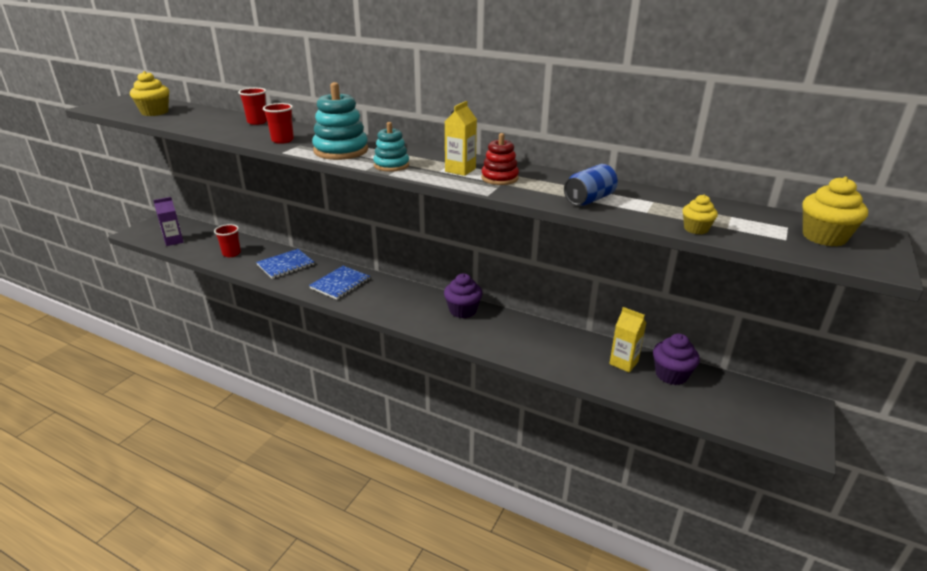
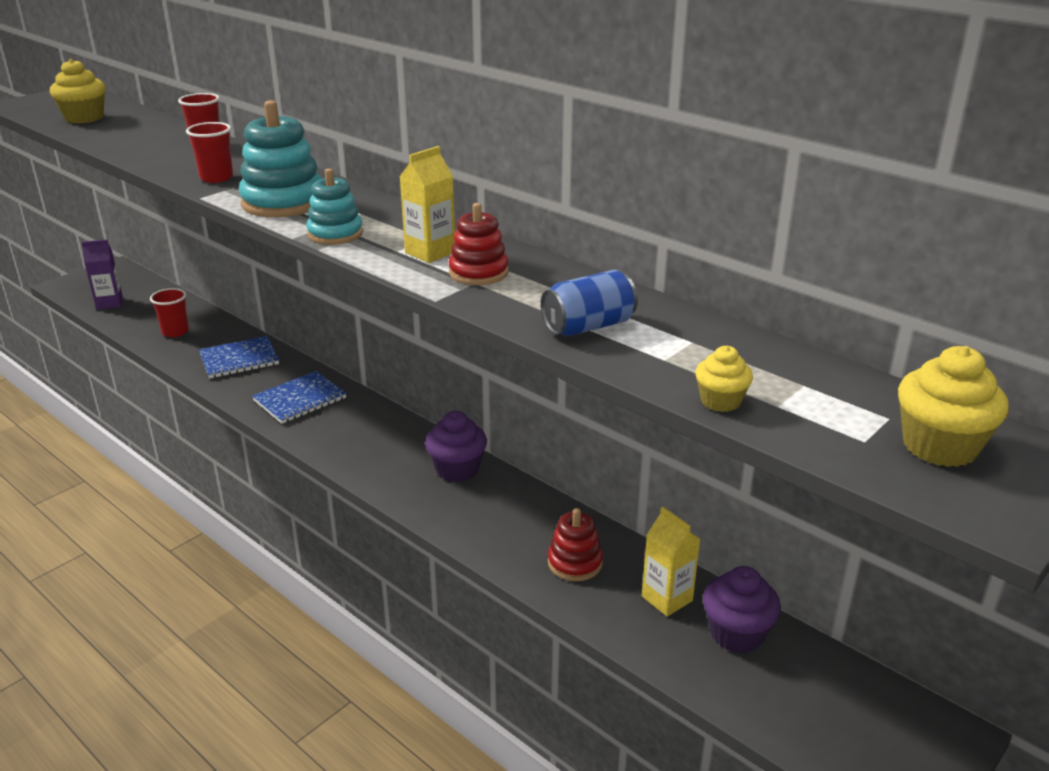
camera: 15 degrees right, 0 degrees up
(561, 352) = (575, 563): none -> red stacking toy

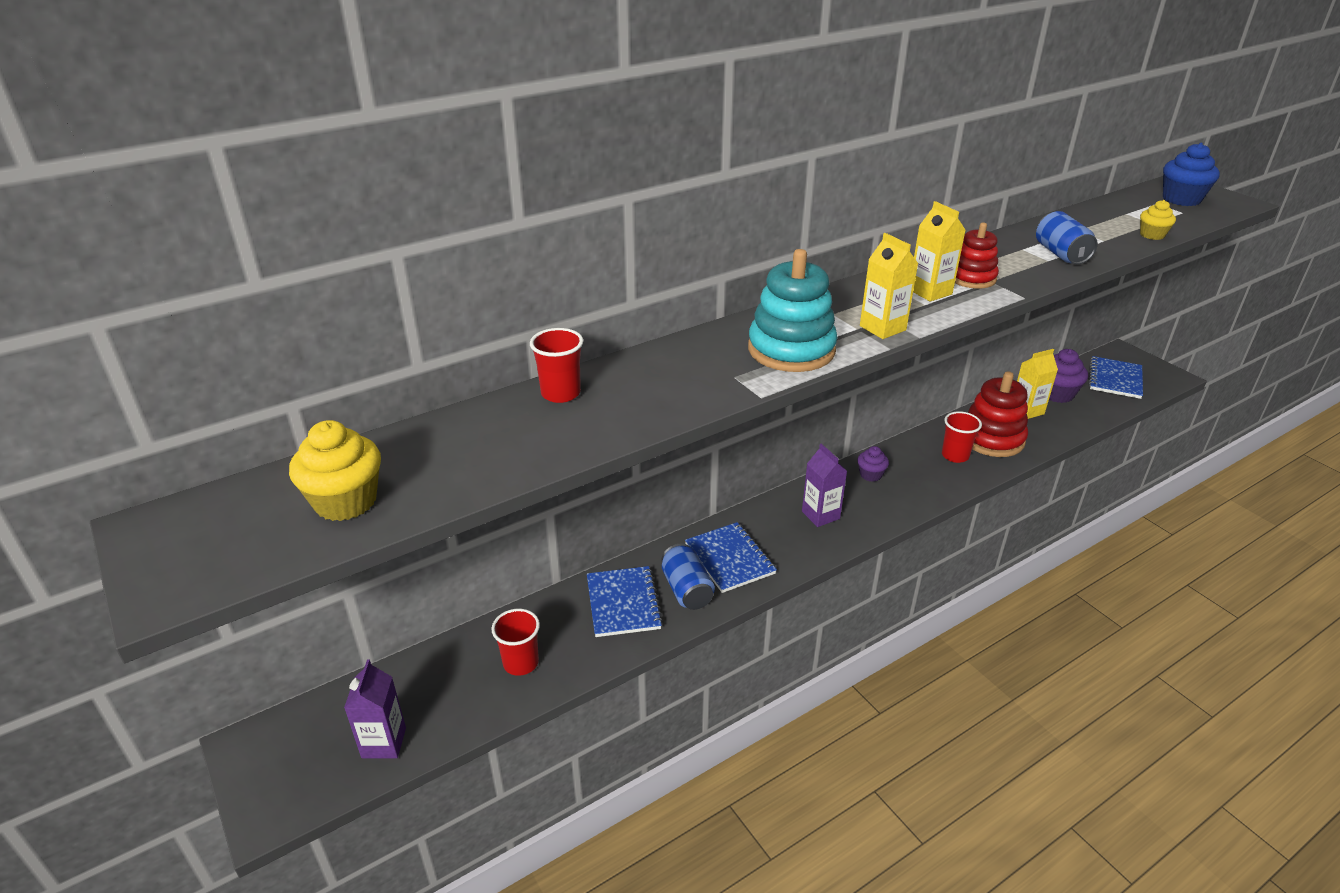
camera: 75 degrees left, 5 degrees up
(216, 178) = (696, 386): red cup -> red cup (955, 455)
(257, 384) = (687, 590): none -> blue can
(335, 234) = (882, 328): turquoise stacking toy -> yellow carton
(376, 442) = (820, 515): none -> purple carton
(457, 469) = (870, 475): purple cupcake -> purple cupcake, size x0.60
(575, 563) = (992, 438): red stacking toy -> red stacking toy, size x1.61
(835, 712) = (1115, 379): none -> blue notebook
(939, 446) = (1181, 199): yellow cupcake -> blue cupcake

